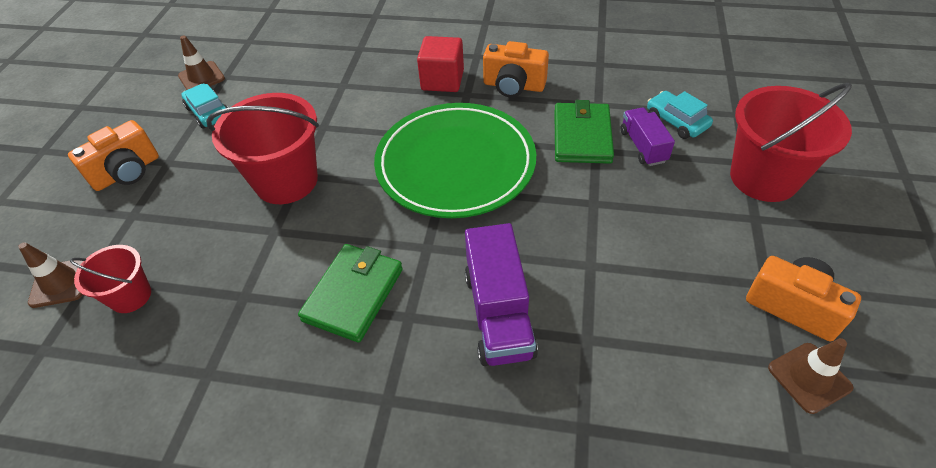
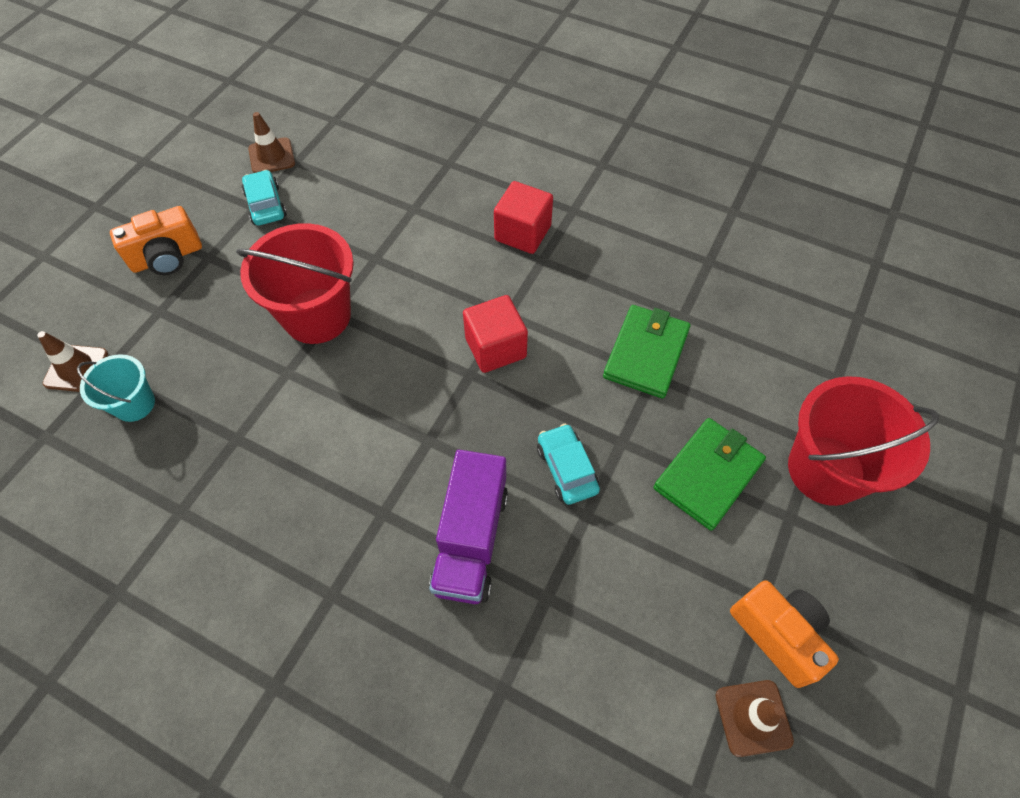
camera: 15 degrees right, 10 degrees up
(130, 296) = (134, 404): red bucket -> turquoise bucket
(353, 294) = (339, 470): green wallet -> green wallet (708, 475)
(455, 164) = (495, 348): green plate -> red cube
(513, 86) = (598, 263): orange camera -> none
(643, 146) = (708, 387): purple truck -> none
(676, 121) = (761, 366): turquoise car -> turquoise car (566, 469)

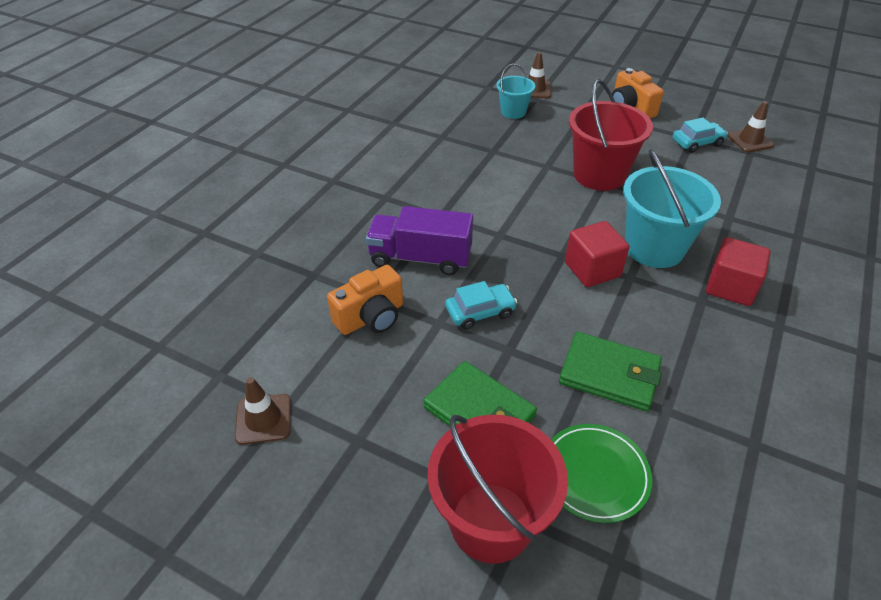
camera: 90 degrees right, 15 degrees down
(461, 284) = (654, 248): none -> turquoise bucket
(761, 381) = (595, 474): none -> green plate
(778, 634) = (326, 447): orange camera -> orange camera (371, 317)

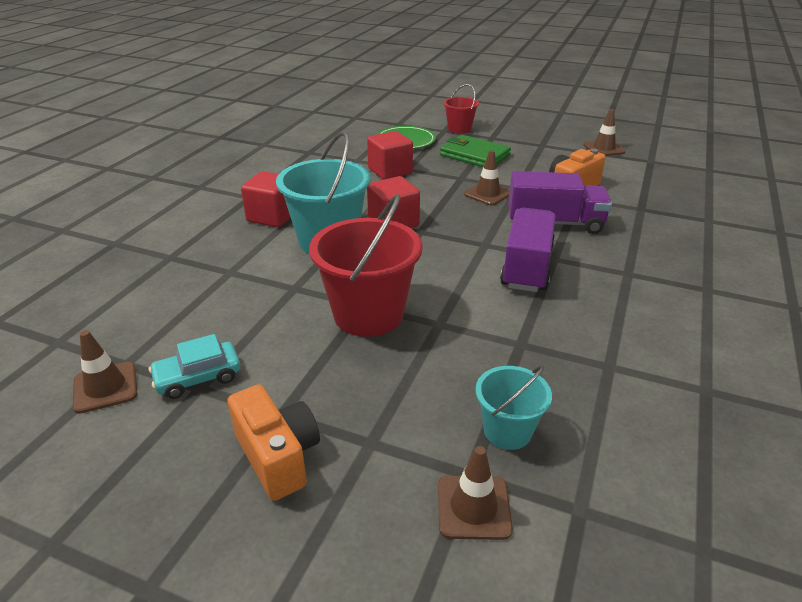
camera: 175 degrees right, 10 degrees down
(468, 208) = (527, 267): none -> purple truck
(480, 312) = (487, 194): turquoise car -> brown traffic cone
(491, 522) = (459, 129): red bucket -> red bucket, size x0.55
(609, 374) = (390, 171): green wallet -> red cube

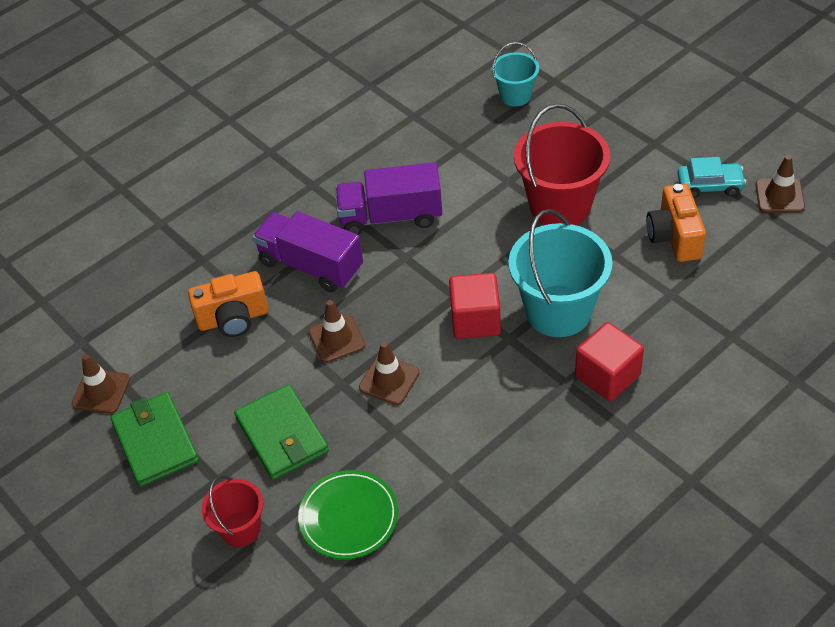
camera: 150 degrees left, 15 degrees up
(278, 456) = (662, 118): orange camera -> orange camera (674, 237)
(390, 171) = (420, 433): red cube -> none
(473, 507) = (562, 66): brown traffic cone -> brown traffic cone (389, 380)
(527, 267) = (390, 217): purple truck -> purple truck turned 45 degrees clockwise
(544, 141) = (155, 442): none -> green wallet

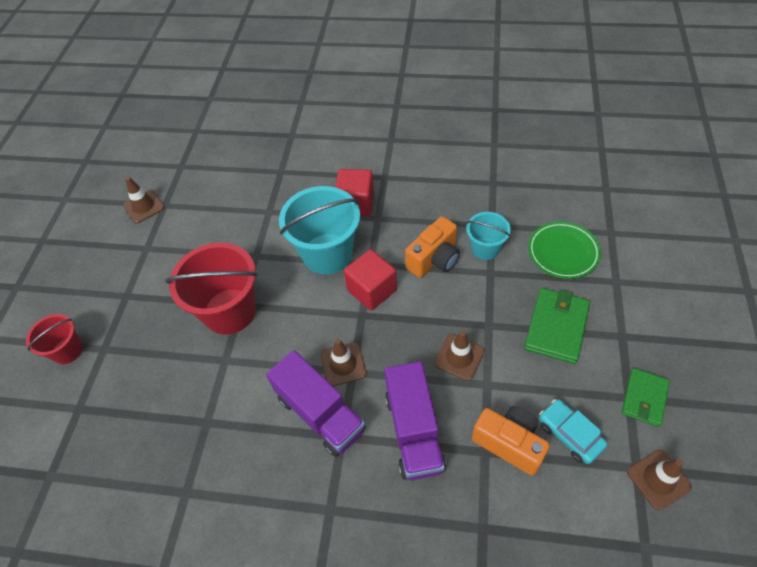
camera: 130 degrees left, 5 degrees up
(155, 442) = (644, 398): green wallet -> green wallet, size x0.67
(240, 529) = (630, 296): red bucket -> red bucket (67, 350)
(389, 380) = (460, 302): brown traffic cone -> brown traffic cone (343, 364)
(515, 95) = (114, 425): turquoise bucket -> turquoise bucket (485, 248)
(674, 237) = (217, 235): orange camera -> orange camera (434, 259)
(709, 185) = (155, 243): turquoise car -> turquoise car (569, 434)

